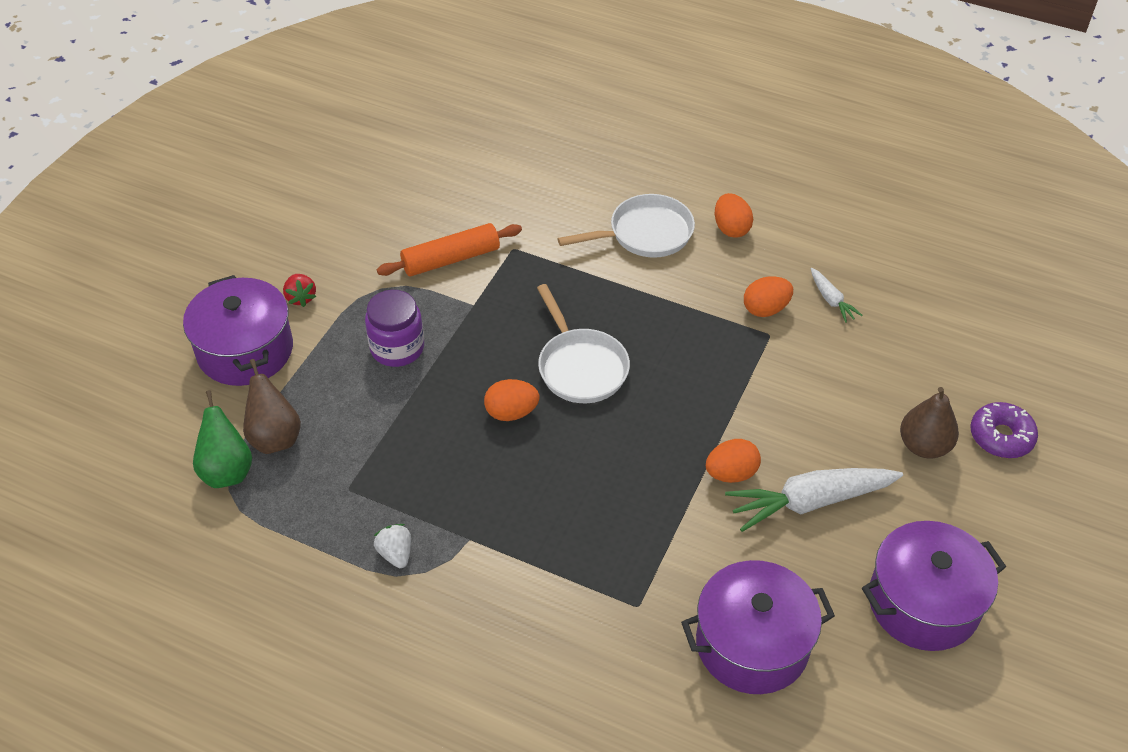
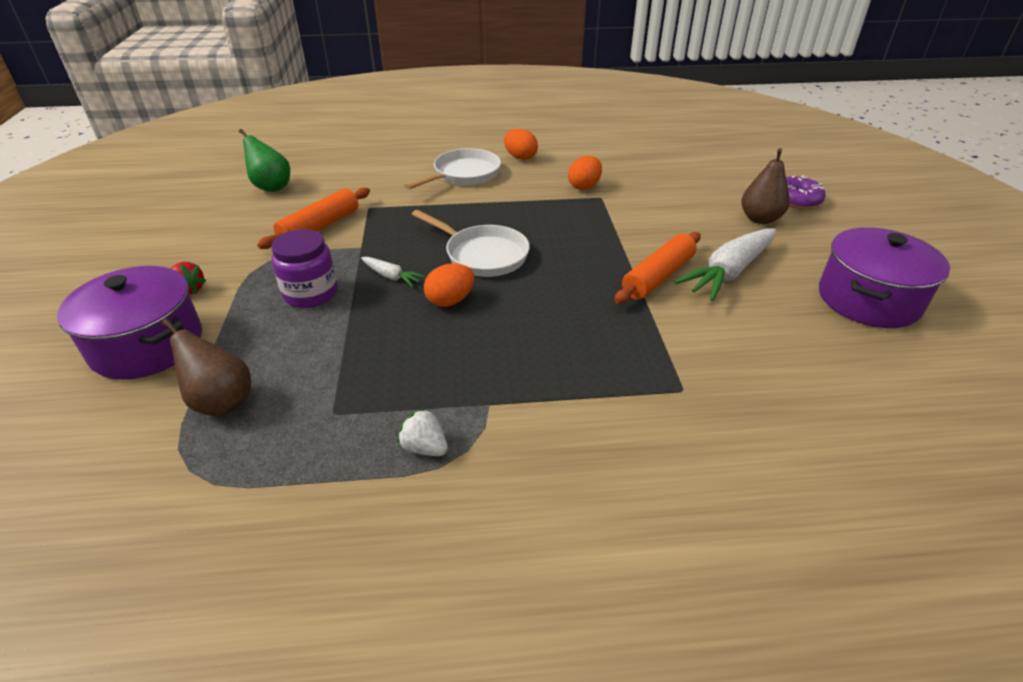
camera: 30 degrees left, 10 degrees down
(227, 471) = (178, 453): green pear -> green pear (271, 187)
(731, 473) = (658, 277): orange egg -> orange rolling pin
(752, 644) = (795, 376): purple pot -> none
(831, 300) = (620, 171): white carrot -> white carrot (391, 277)

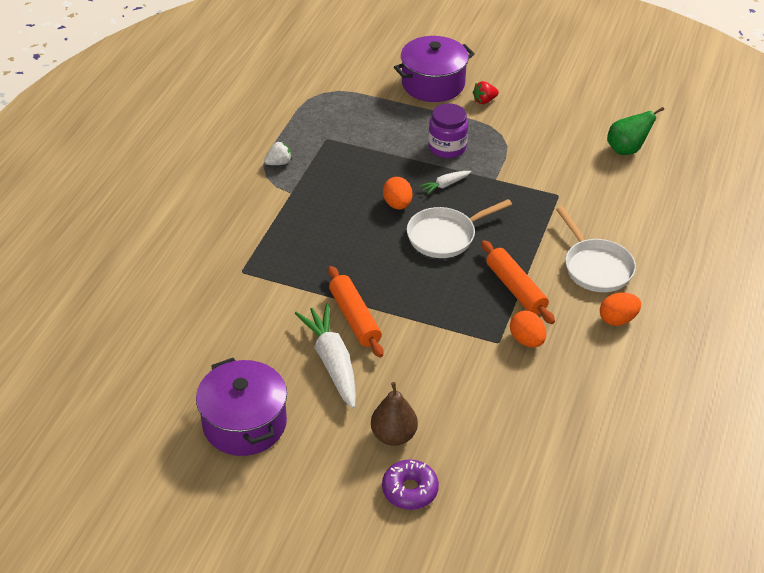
camera: 115 degrees right, 5 degrees up
(221, 402) = (363, 105): brown pear -> none
(320, 227) = (539, 165): orange rolling pin -> orange rolling pin (515, 289)

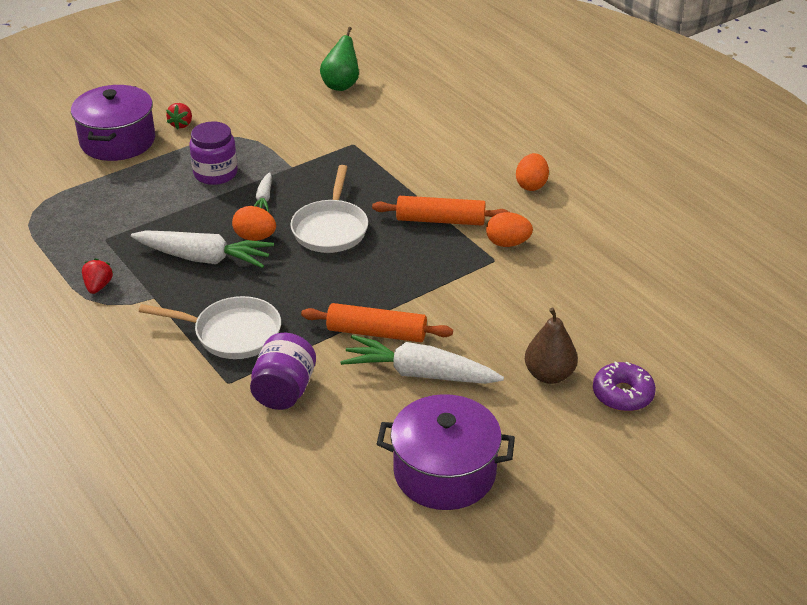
camera: 55 degrees left, 5 degrees down
(256, 302) = (284, 390): none -> purple jar
(279, 163) = (98, 286): white strawberry -> red strawberry
(351, 193) = (204, 258): none -> white carrot
(595, 267) = (460, 167): white pan -> white pan (232, 333)

